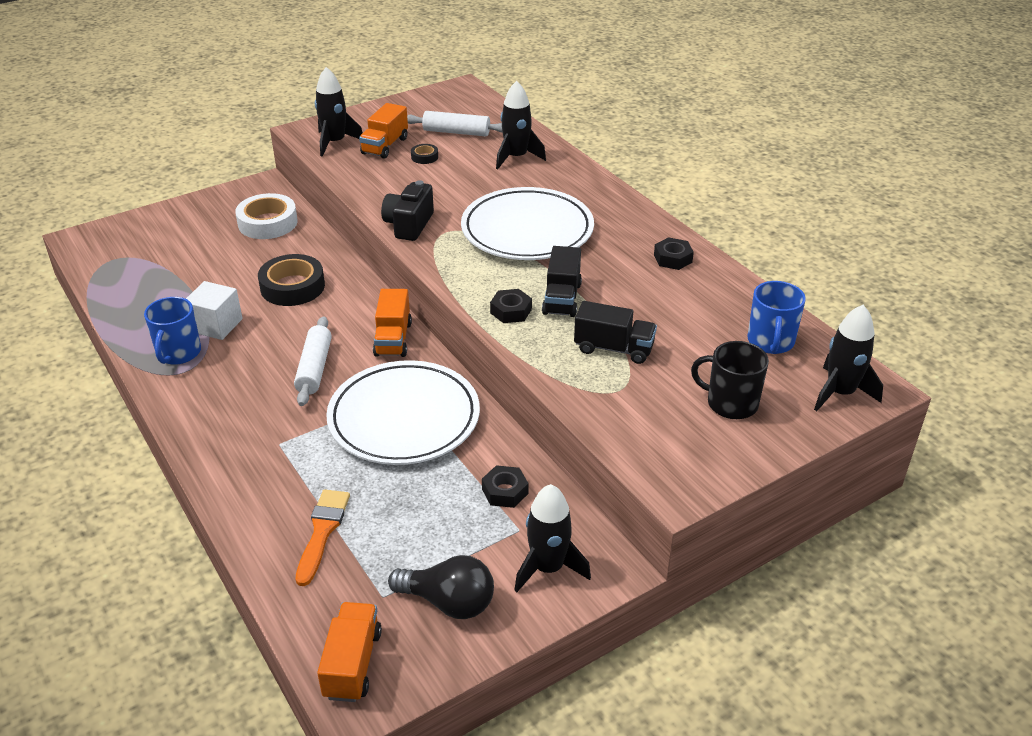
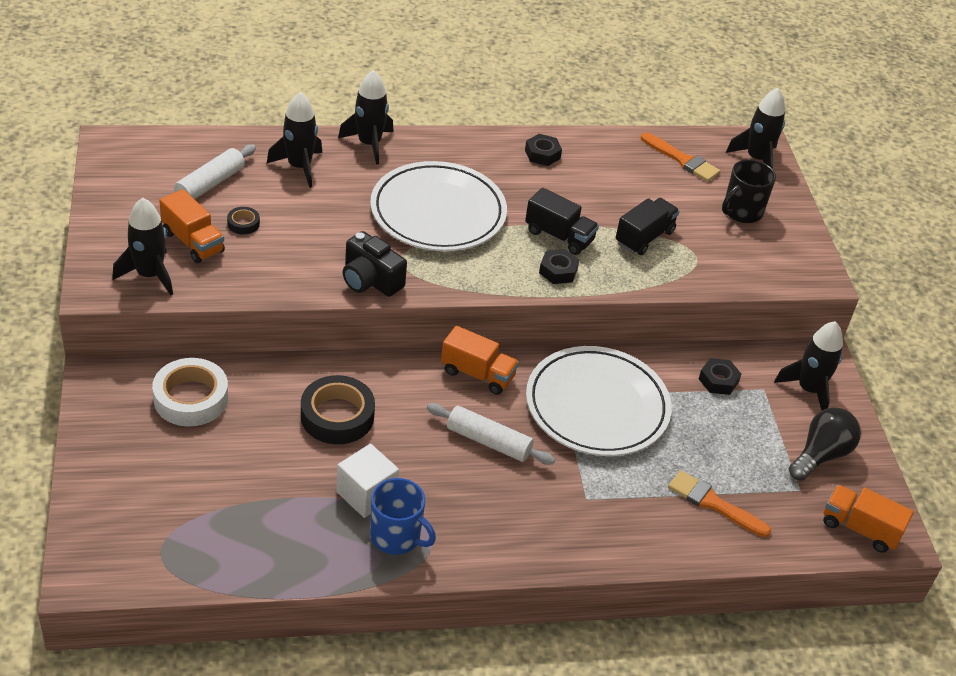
camera: 70 degrees left, 5 degrees up
(581, 176) = (369, 144): none -> black rocket
(770, 342) = (682, 160): blue mug -> orange brush

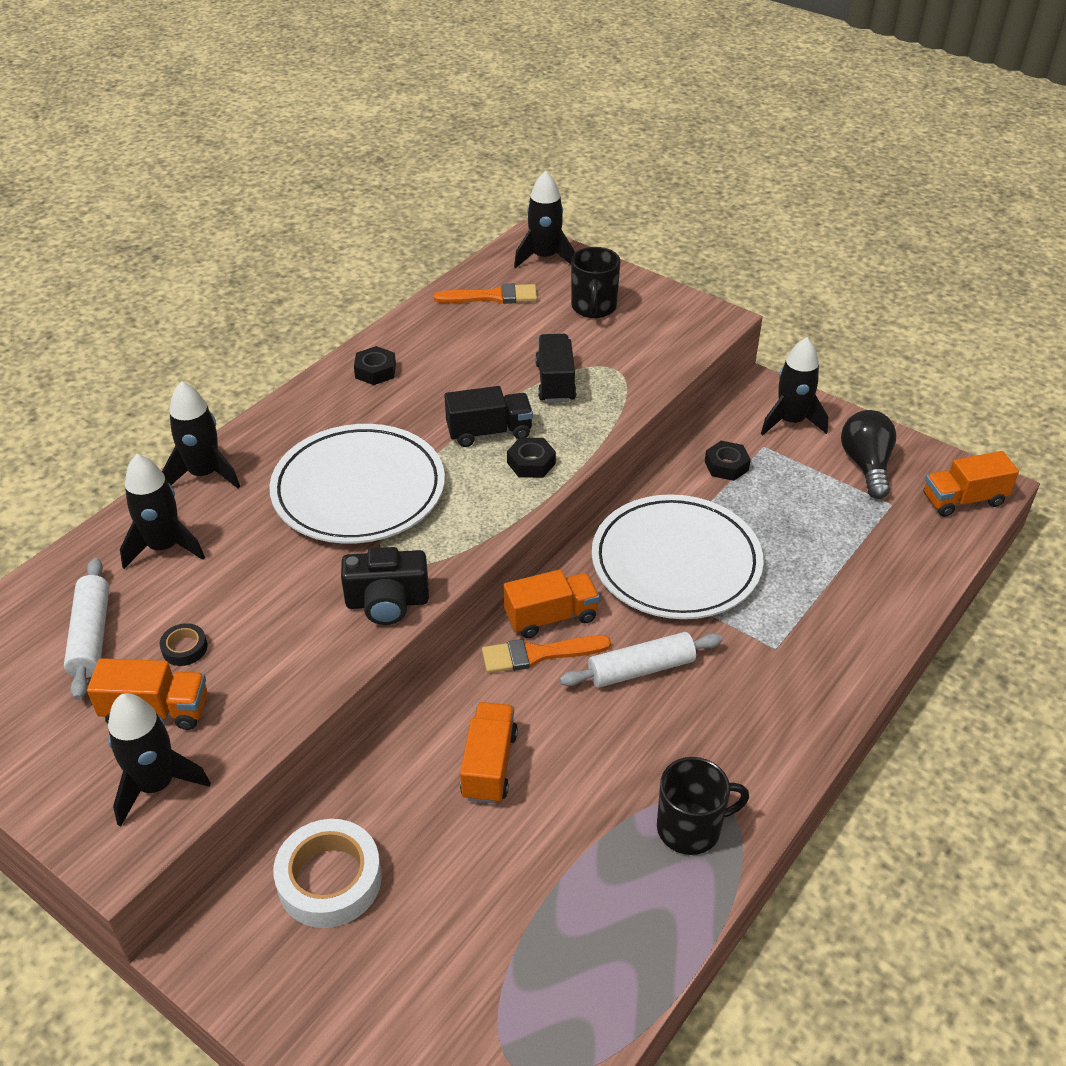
camera: 40 degrees left, 0 degrees up
(337, 416) = (489, 765): black tape -> orange truck
(366, 494) = (613, 814): white cube -> none
(397, 537) = (691, 828): blue mug -> black mug
(713, 503) = (858, 568): orange brush -> orange brush (538, 654)

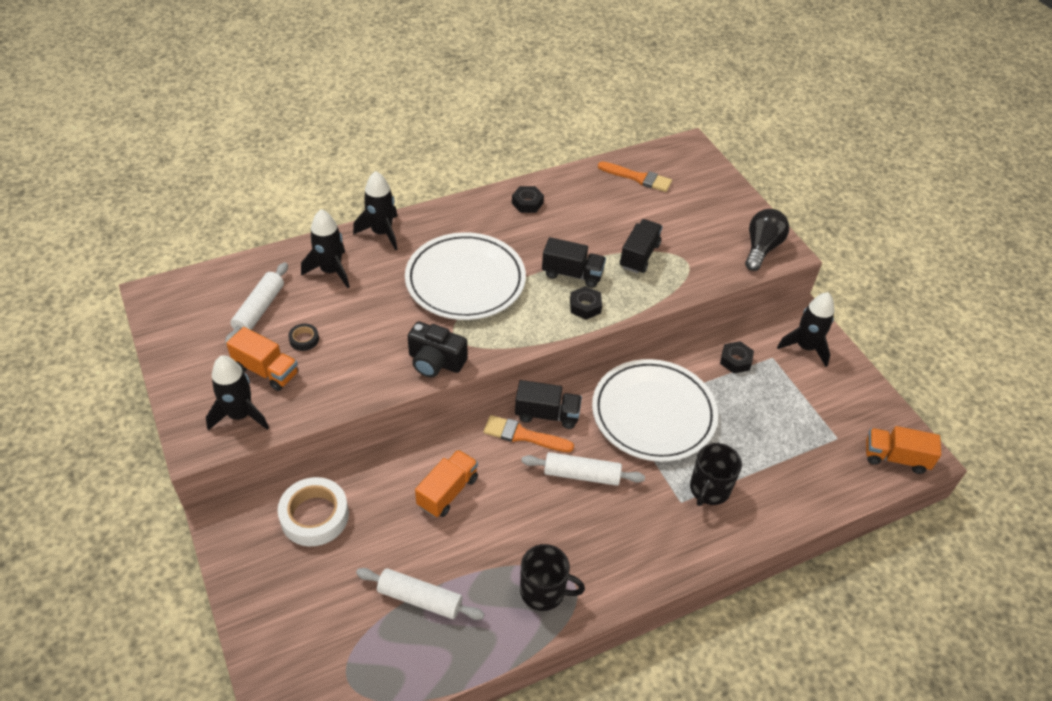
camera: 25 degrees right, 5 degrees up
(543, 915) = (420, 598): none -> white rolling pin
(544, 257) = (693, 161): black rocket -> none
(551, 617) = (547, 414): orange truck -> black truck
(593, 307) = (703, 211): black mug -> black mug (709, 489)
(866, 465) = (839, 402): black light bulb -> black light bulb (761, 248)

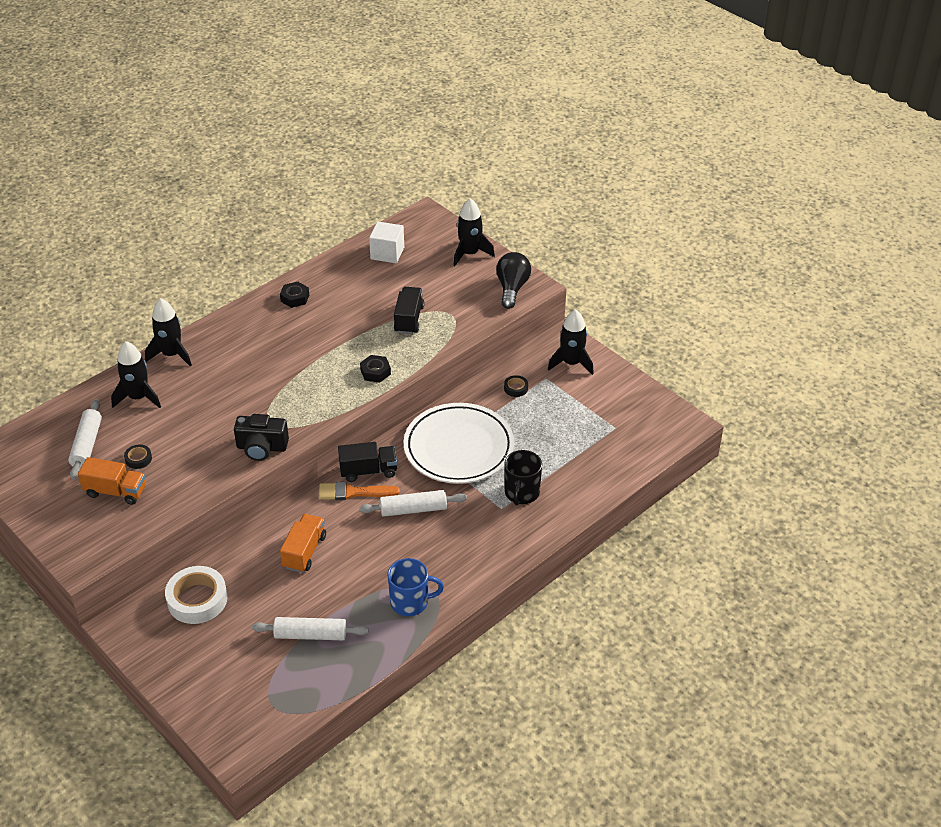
camera: 15 degrees left, 5 degrees down
(240, 415) = (108, 531): black rocket -> black rocket (470, 254)
(465, 280) = (263, 376): white plate -> none
(544, 591) = (410, 602): black mug -> blue mug
(572, 274) = (355, 348): black truck -> none
(638, 178) = (387, 253): orange brush -> white cube
(735, 360) = (516, 388): black nut -> black tape
(895, 458) = (665, 431): orange truck -> none

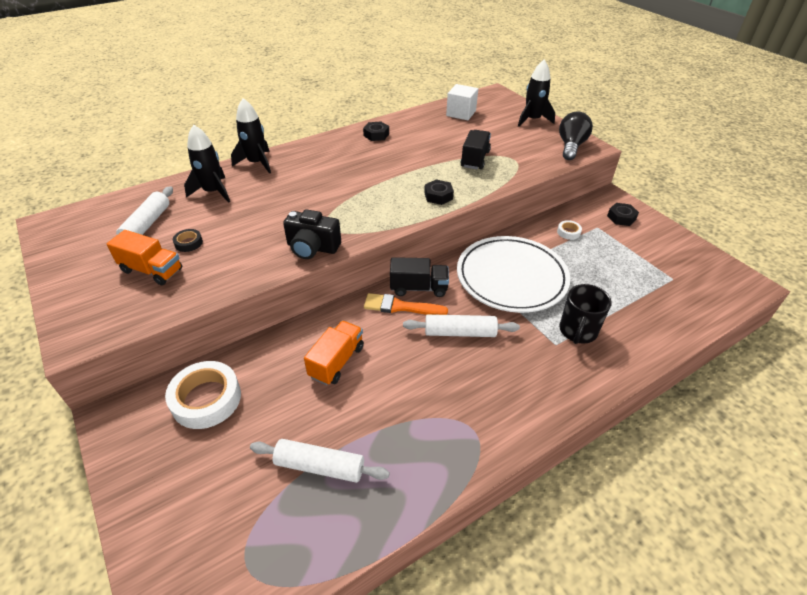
camera: 10 degrees right, 0 degrees up
(410, 602) = (445, 442): blue mug -> none
(516, 388) = (568, 232): black tape -> white tape
(571, 363) = (621, 217): black rocket -> black nut

